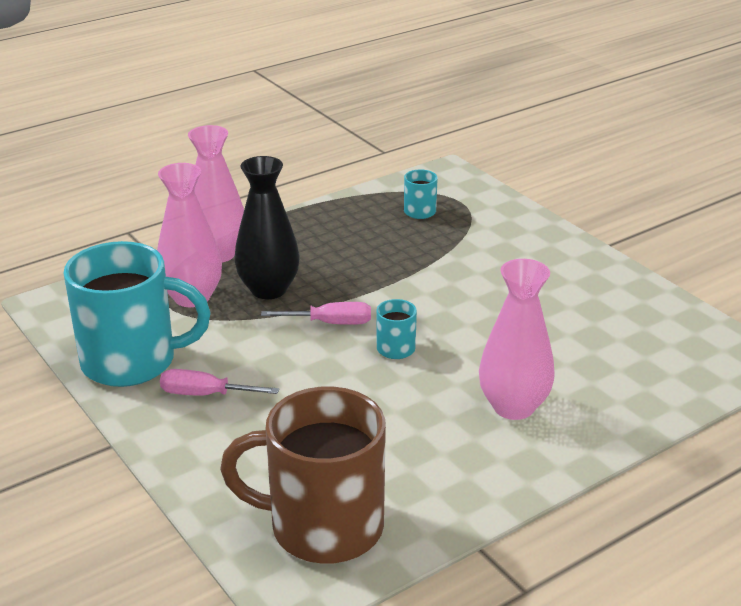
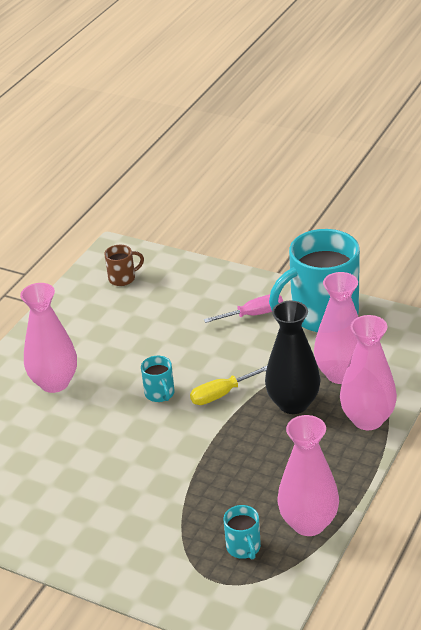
camera: 155 degrees right, 5 degrees up
(322, 527) = (123, 278): brown mug -> brown mug, size x0.43
(331, 323) = (221, 394): pink screwdriver -> yellow screwdriver
(353, 208) = (308, 523): none -> pink vase

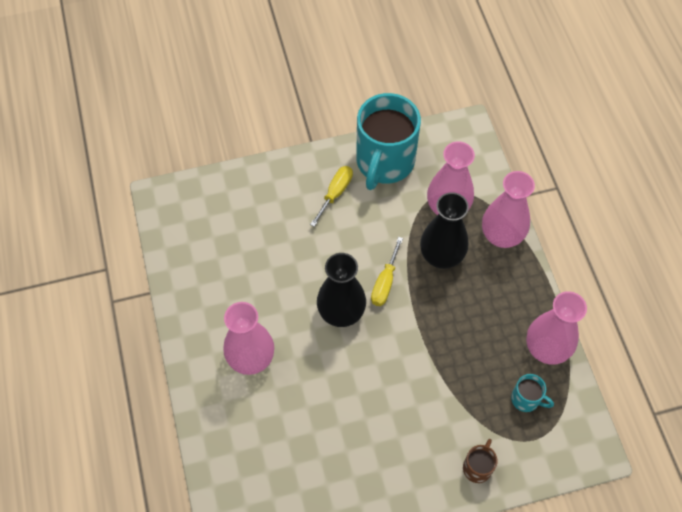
camera: 45 degrees left, 25 degrees up
(123, 278) = (198, 222): brown mug -> brown mug (477, 467)
(160, 394) = (341, 313): turquoise mug -> black vase
(254, 314) = (335, 193): pink screwdriver -> yellow screwdriver

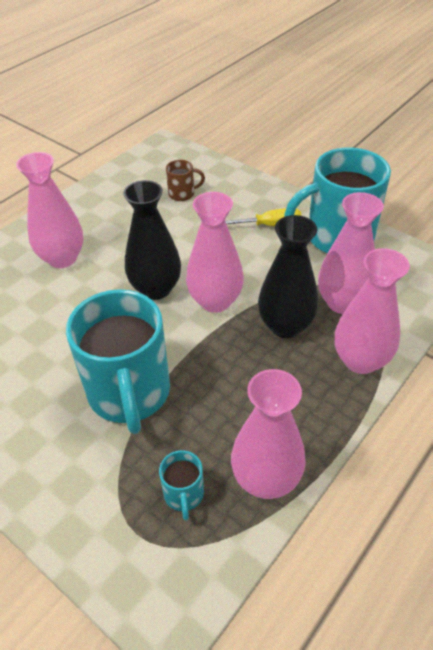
camera: 55 degrees right, 15 degrees down
(385, 282) = (215, 301): yellow screwdriver -> pink vase
(428, 386) = (129, 393): none -> turquoise mug
(477, 467) = (62, 492): brown mug -> brown mug (182, 194)

